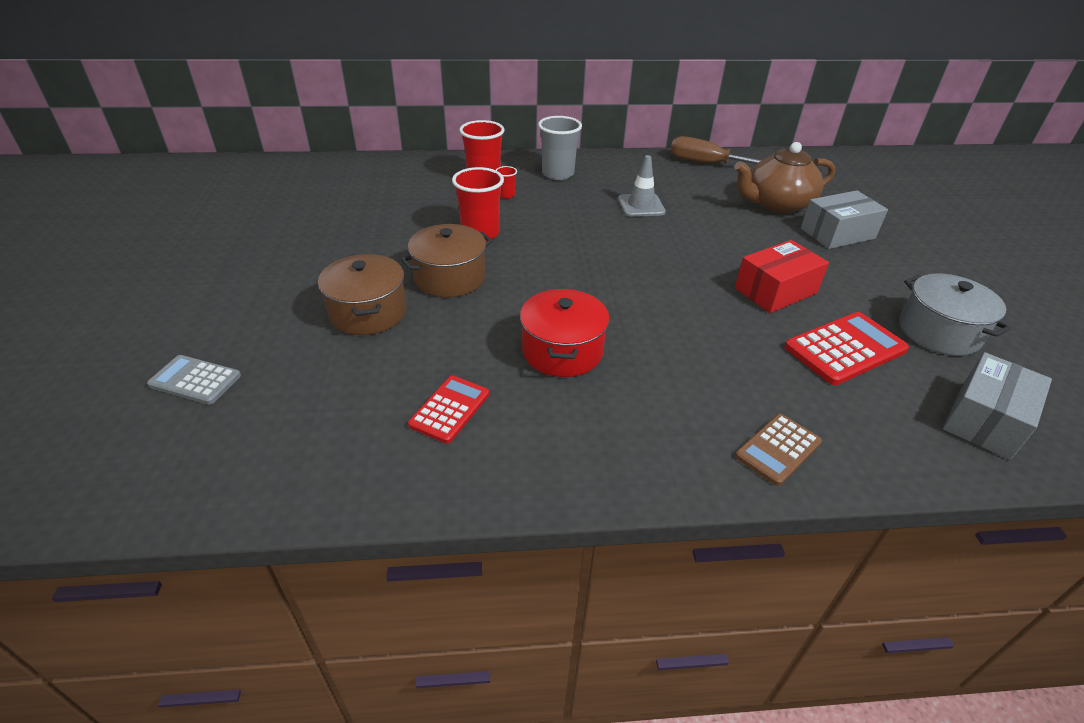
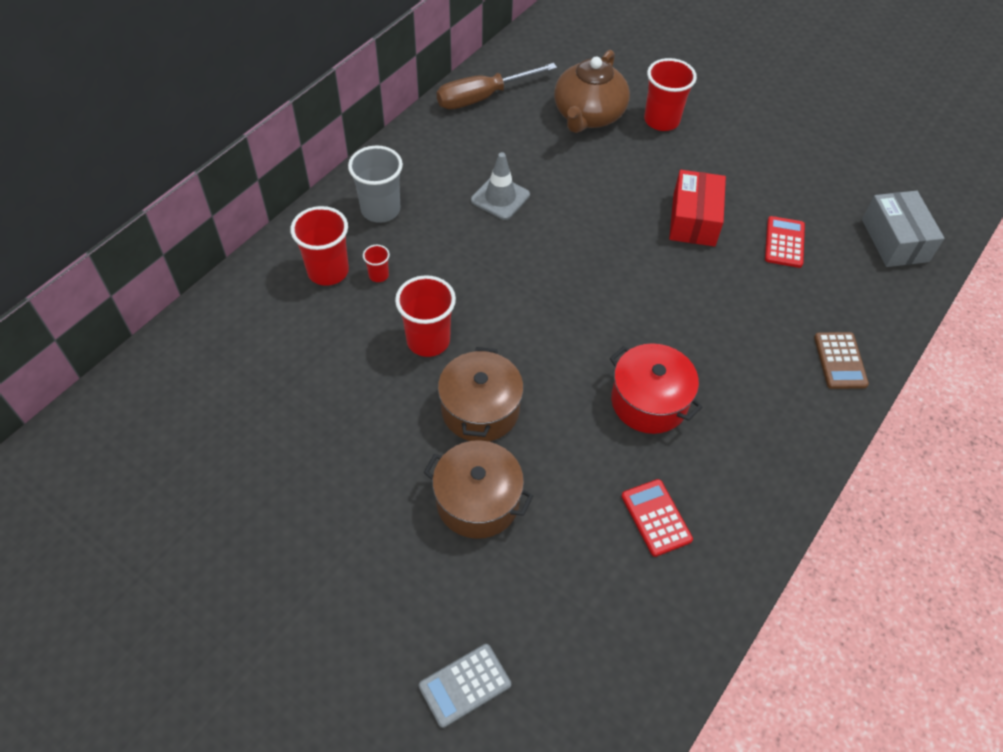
camera: 50 degrees left, 15 degrees up
(837, 233) = (661, 120): grey box -> red cup
(845, 349) = (784, 242): red calculator -> red calculator, size x0.64
(939, 332) = (810, 180): grey pot -> none

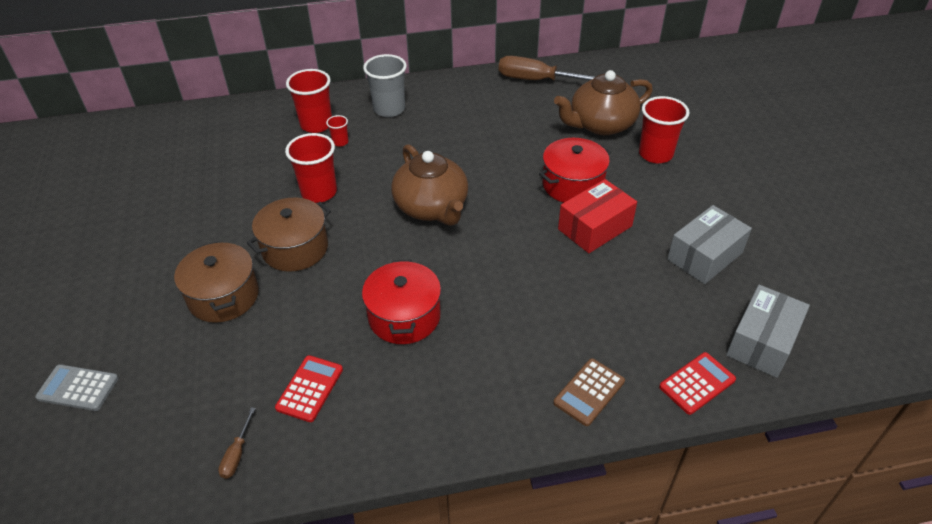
camera: 45 degrees right, 10 degrees down
(500, 198) = (471, 141): grey traffic cone -> none
(548, 287) = (432, 207): none -> brown teapot
(633, 190) = (572, 185): none -> red pot
(671, 614) = (237, 454): none -> brown screwdriver
(784, 242) = (652, 284): red calculator -> red calculator (697, 383)
(791, 194) = (704, 256): none -> grey box

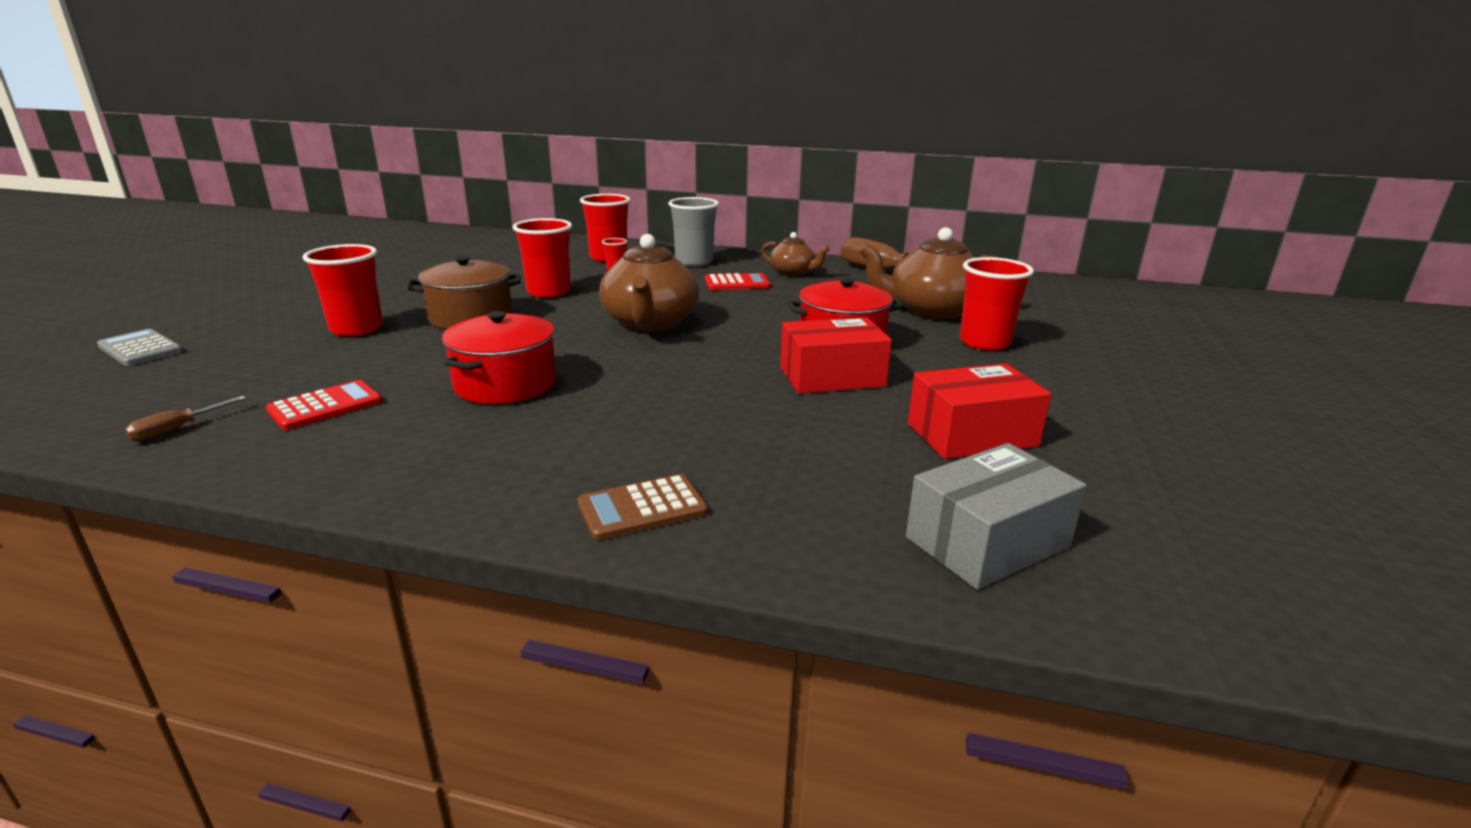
camera: 25 degrees right, 20 degrees down
(223, 296) = (356, 329): brown pot -> red cup
(474, 102) = (793, 273): none -> brown teapot
(697, 383) = (822, 552): red calculator -> red calculator (737, 283)
(704, 256) = (971, 435): grey box -> red box

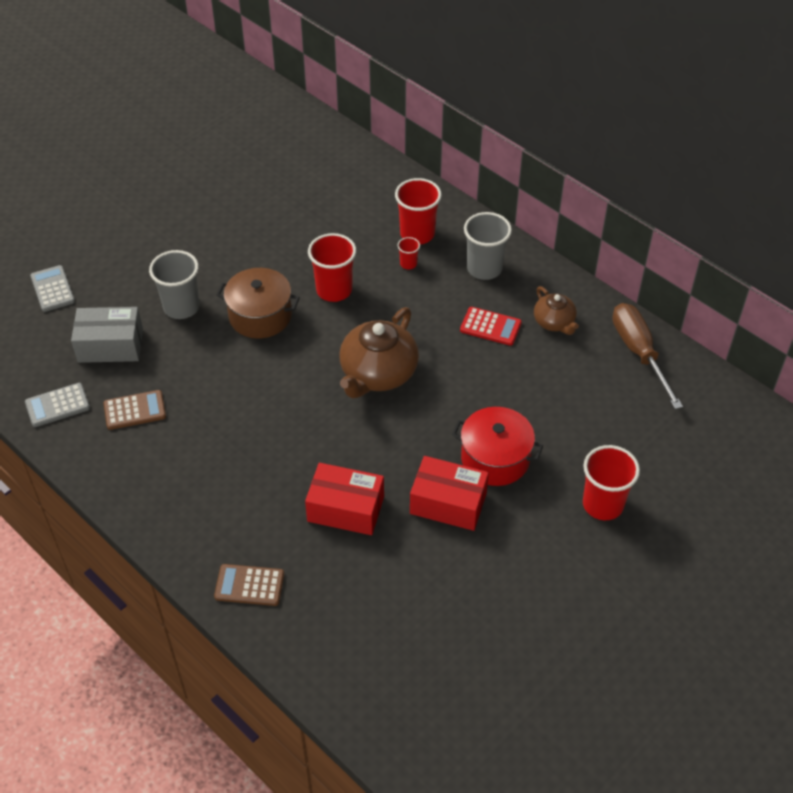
camera: 30 degrees right, 25 degrees up
(177, 429) = (57, 405): brown screwdriver -> grey calculator
(325, 406) = (135, 410): red calculator -> brown calculator
(356, 329) = (181, 307): red cup -> grey cup
(505, 384) = (241, 425): red pot -> none
(931, 311) = (611, 438): brown teapot -> none
(971, 435) = (478, 605): red box -> red box (346, 509)
(987, 542) = (396, 692): grey box -> grey box (110, 345)

